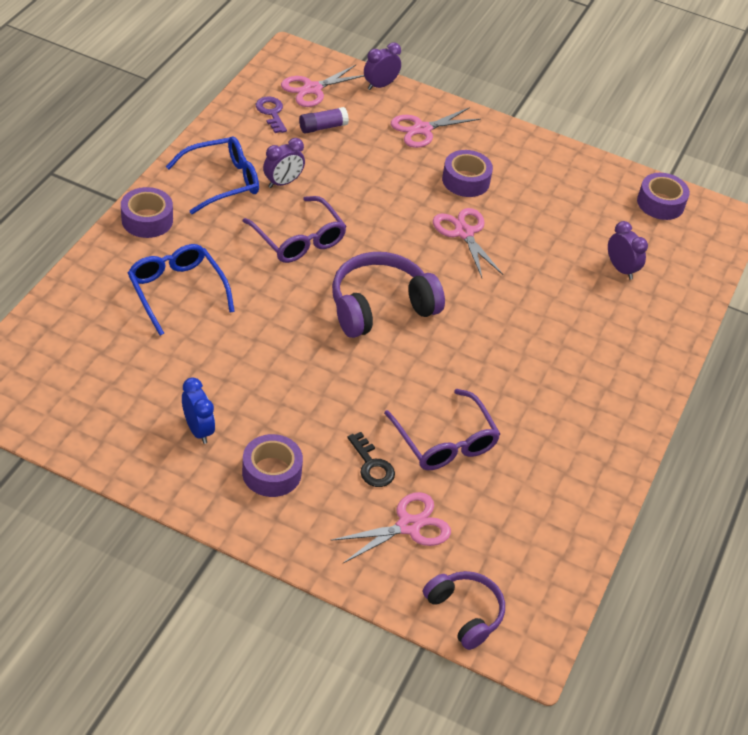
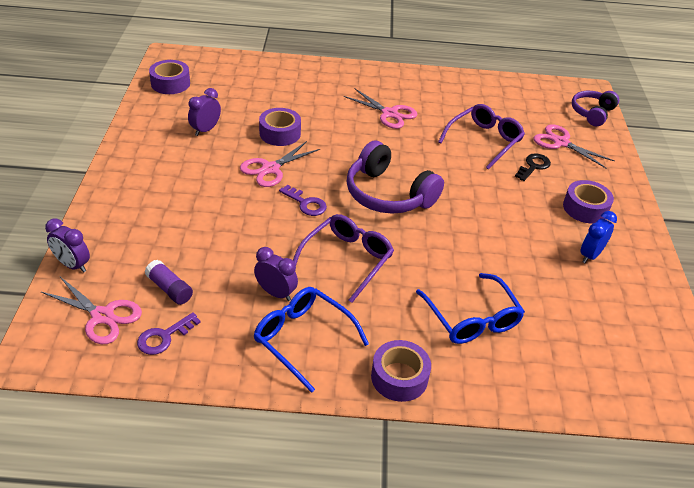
camera: 110 degrees left, 5 degrees down
(177, 292) = (471, 318): blue glasses -> blue glasses turned 60 degrees counterclockwise
(395, 240) = (306, 203): none -> purple key
(422, 129) = (137, 220): pink scissors -> pink scissors (389, 114)
(465, 180) = (201, 180): purple tape -> purple tape (280, 133)
(621, 269) = (259, 93): purple clock -> purple clock (205, 130)

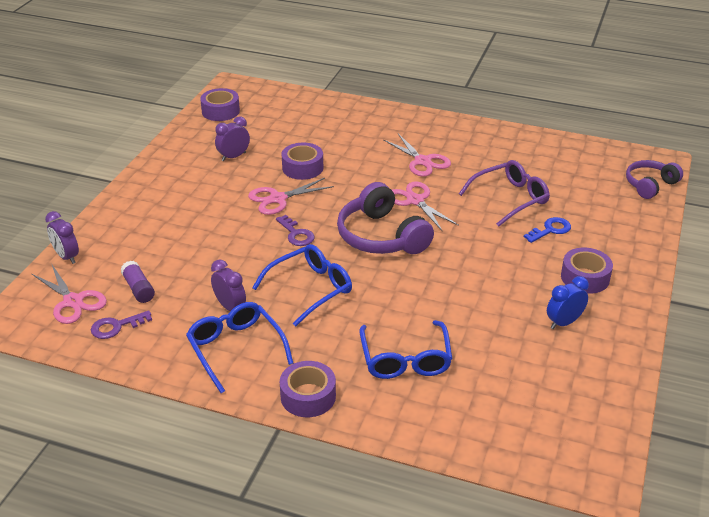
camera: 20 degrees right, 5 degrees down
(346, 260) = (310, 289): purple glasses -> blue glasses
(533, 166) = (550, 230): black key -> blue key
(561, 142) = (595, 210): pink scissors -> pink scissors (415, 201)

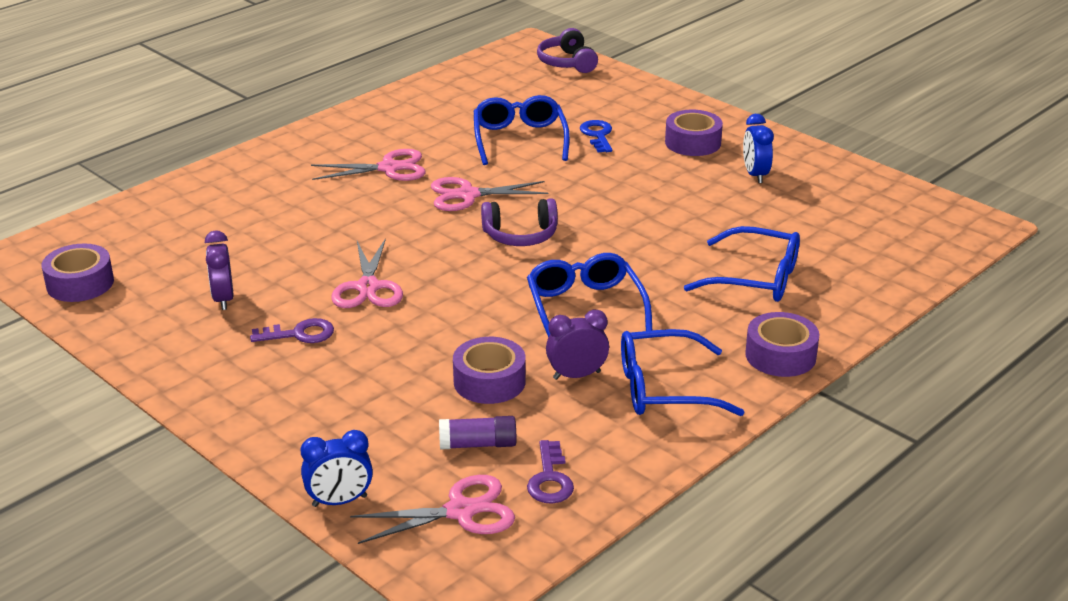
camera: 65 degrees left, 5 degrees down
(66, 257) = (339, 501): purple clock -> blue clock
(296, 234) = (462, 292): purple key -> purple key (299, 334)
(302, 168) = (313, 252): purple tape -> purple tape (489, 381)
(381, 236) = (520, 235): purple headphones -> purple headphones, size x0.62
(509, 199) = (519, 140): purple glasses -> blue glasses

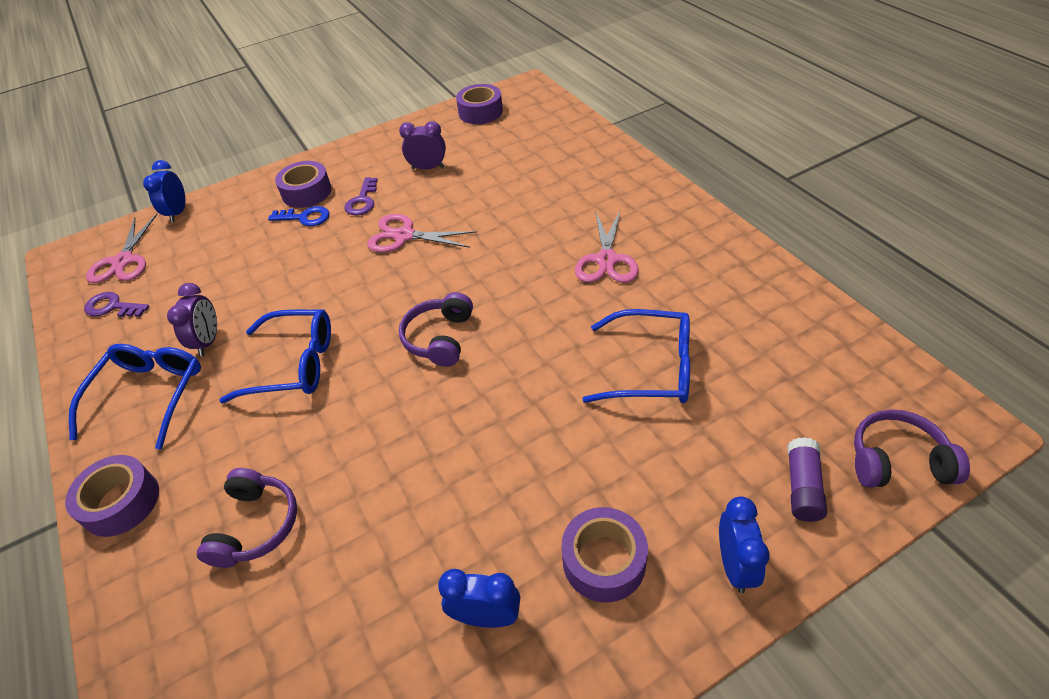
camera: 110 degrees right, 15 degrees up
(468, 195) = (533, 309): pink scissors -> none
(478, 444) = (177, 276): purple glue stick -> purple glue stick (802, 487)
(489, 381) = (239, 290): purple tape -> purple tape (307, 192)
(597, 135) = (648, 449): blue key -> blue key (305, 217)
(670, 105) = (734, 565): none -> blue clock
(755, 278) = (256, 525): blue glasses -> purple headphones

